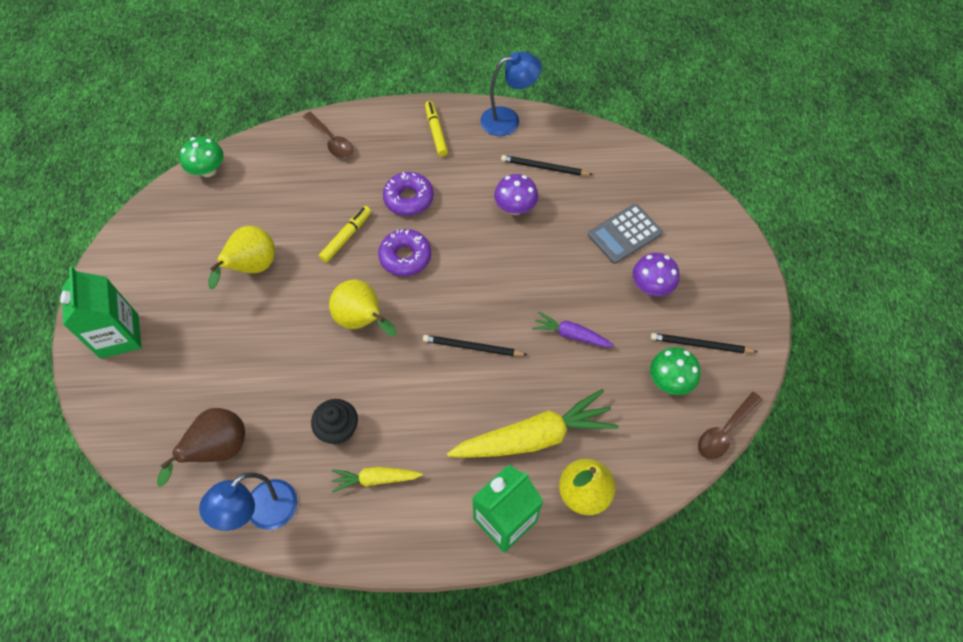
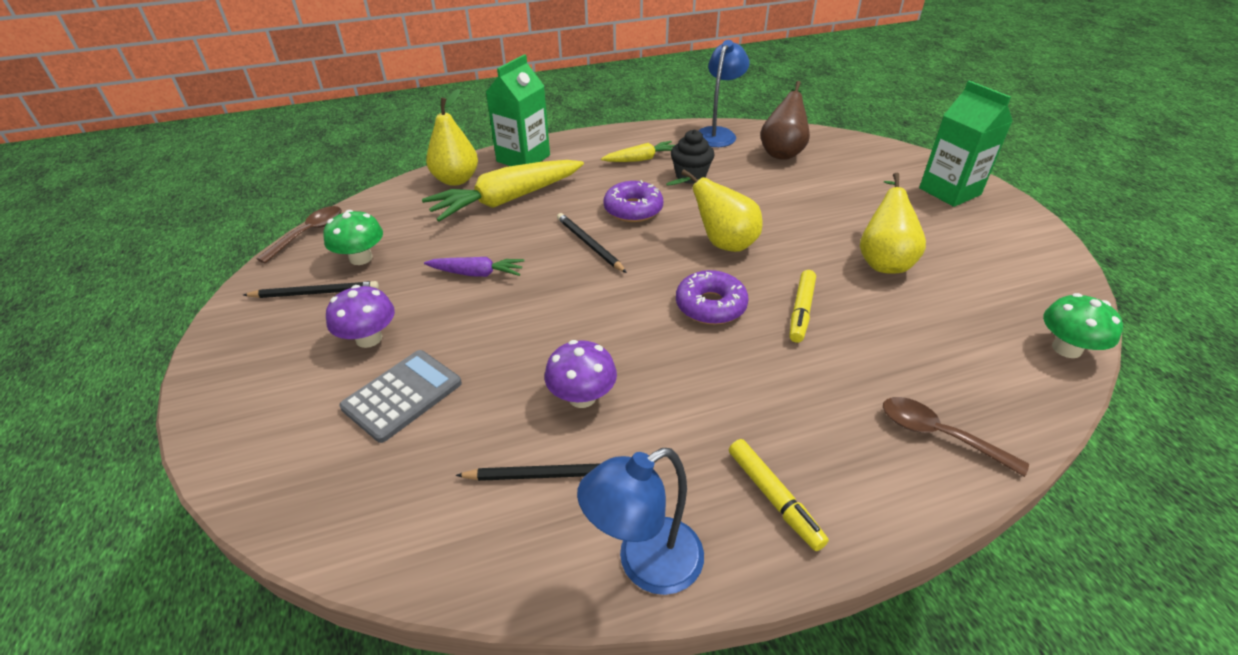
camera: 165 degrees right, 20 degrees down
(408, 198) = (750, 374): purple donut -> purple donut (633, 209)
(472, 347) = (589, 244): black pencil -> black pencil turned 120 degrees counterclockwise

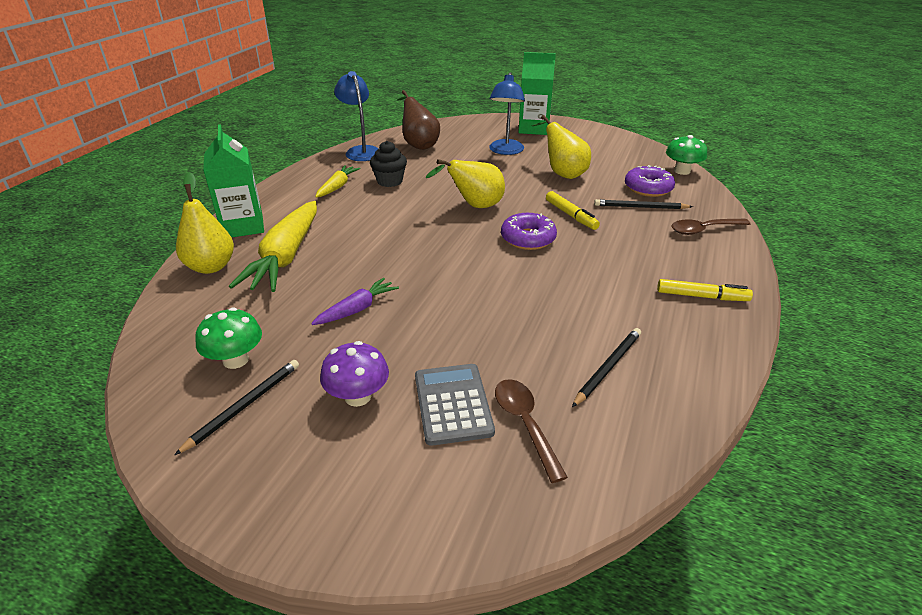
camera: 50 degrees left, 5 degrees down
(309, 233) = (139, 377): brown spoon -> brown spoon (525, 424)
(582, 397) = (552, 322): purple mushroom -> none
(589, 244) = (400, 249): black pencil -> black pencil (640, 207)
(633, 209) = (389, 216): purple donut -> purple donut (648, 188)
(645, 564) = (712, 362): blue lamp -> blue lamp (505, 151)

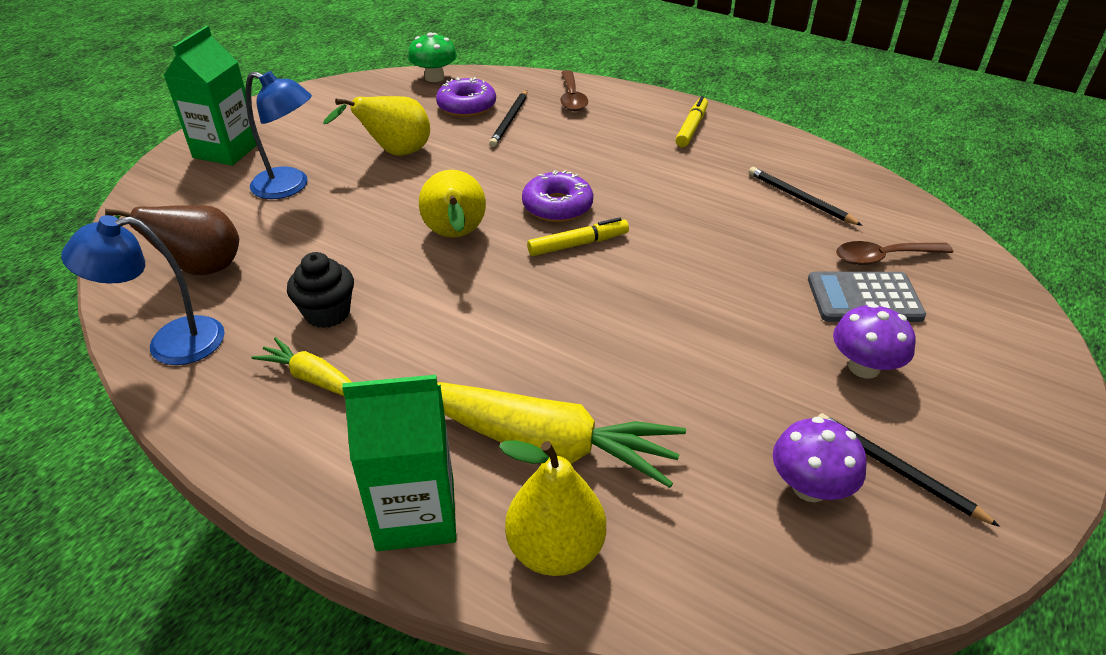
camera: 80 degrees left, 5 degrees up
(236, 360) = (809, 487): green mushroom -> purple mushroom
(357, 309) = (698, 363): purple carrot -> none
(571, 215) = (511, 167): yellow marker -> yellow marker (578, 244)

